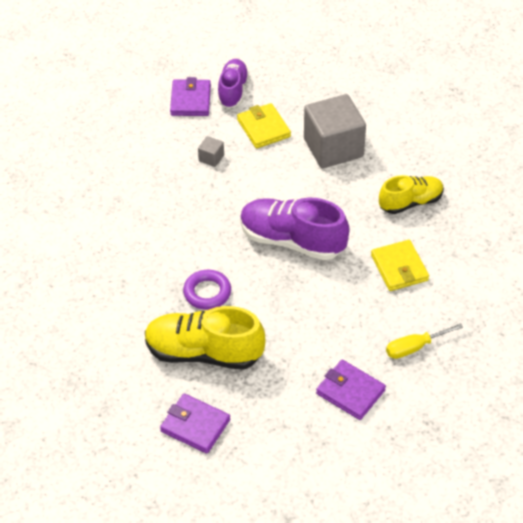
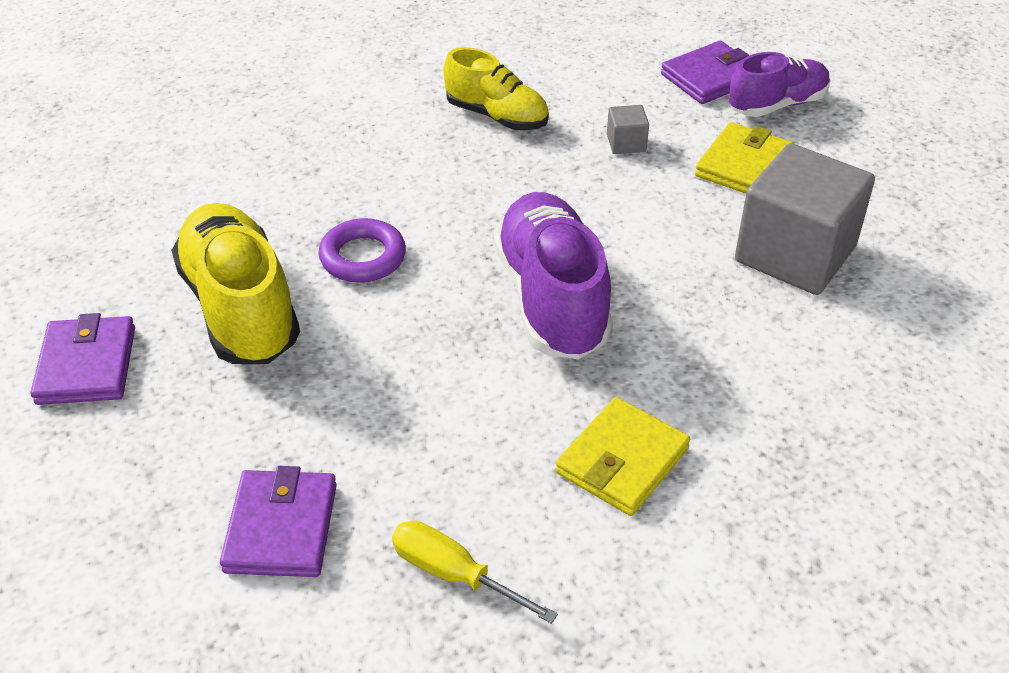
camera: 55 degrees right, 5 degrees down
(410, 202) = (787, 404): yellow shoe -> yellow shoe (497, 116)

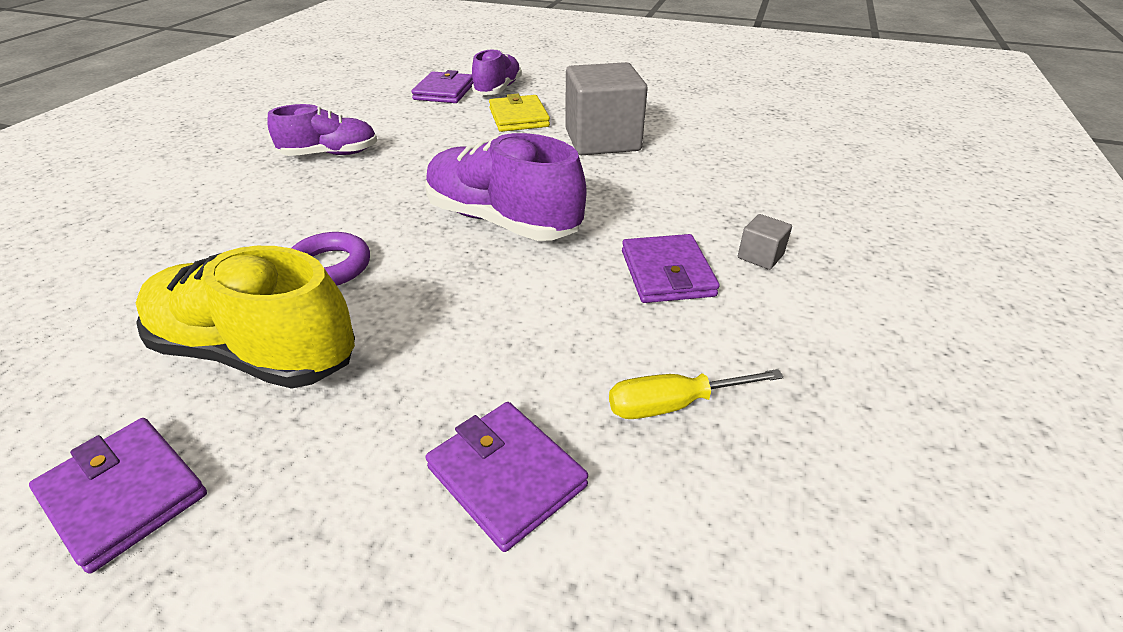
camera: 45 degrees left, 5 degrees down
(497, 116) = (330, 154): yellow shoe -> purple shoe
(622, 461) = (667, 273): yellow wallet -> purple wallet
(626, 143) = (437, 134): grey cube -> grey cube (760, 256)

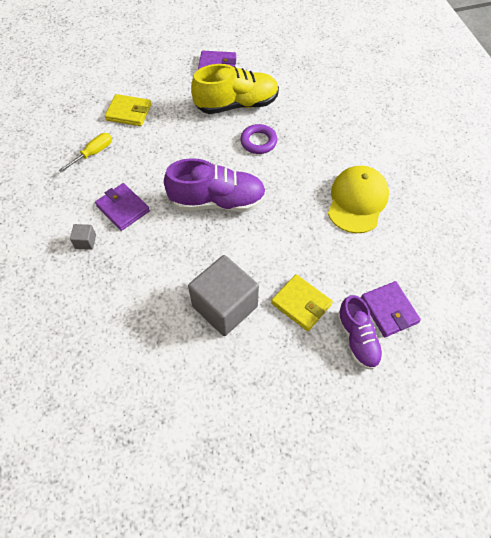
camera: 145 degrees right, 20 degrees up
(330, 154) = (357, 201): purple shoe -> yellow cap
(506, 476) = (129, 112): purple wallet -> yellow wallet

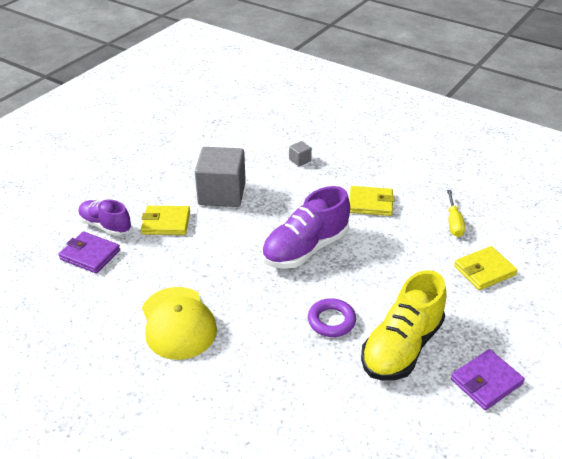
camera: 140 degrees right, 20 degrees down
(85, 241) = (364, 173): grey cube -> grey cube (300, 160)
(123, 208) = (370, 203): purple wallet -> yellow wallet

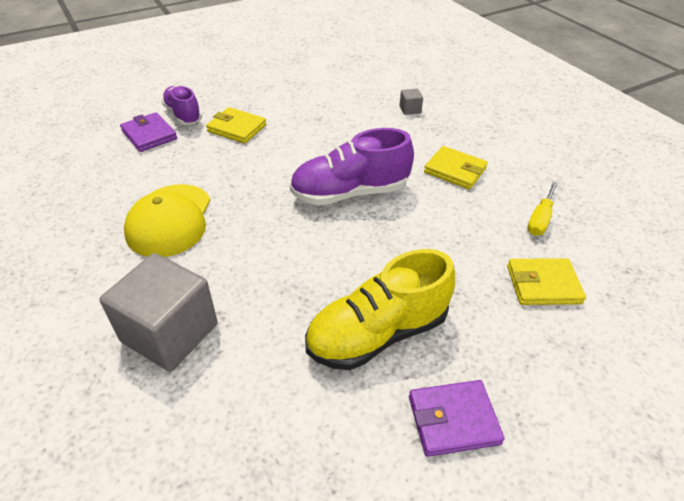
camera: 25 degrees right, 5 degrees up
(222, 194) = (309, 118): grey cube -> grey cube (170, 333)
(331, 321) = (320, 274): purple ring -> none

